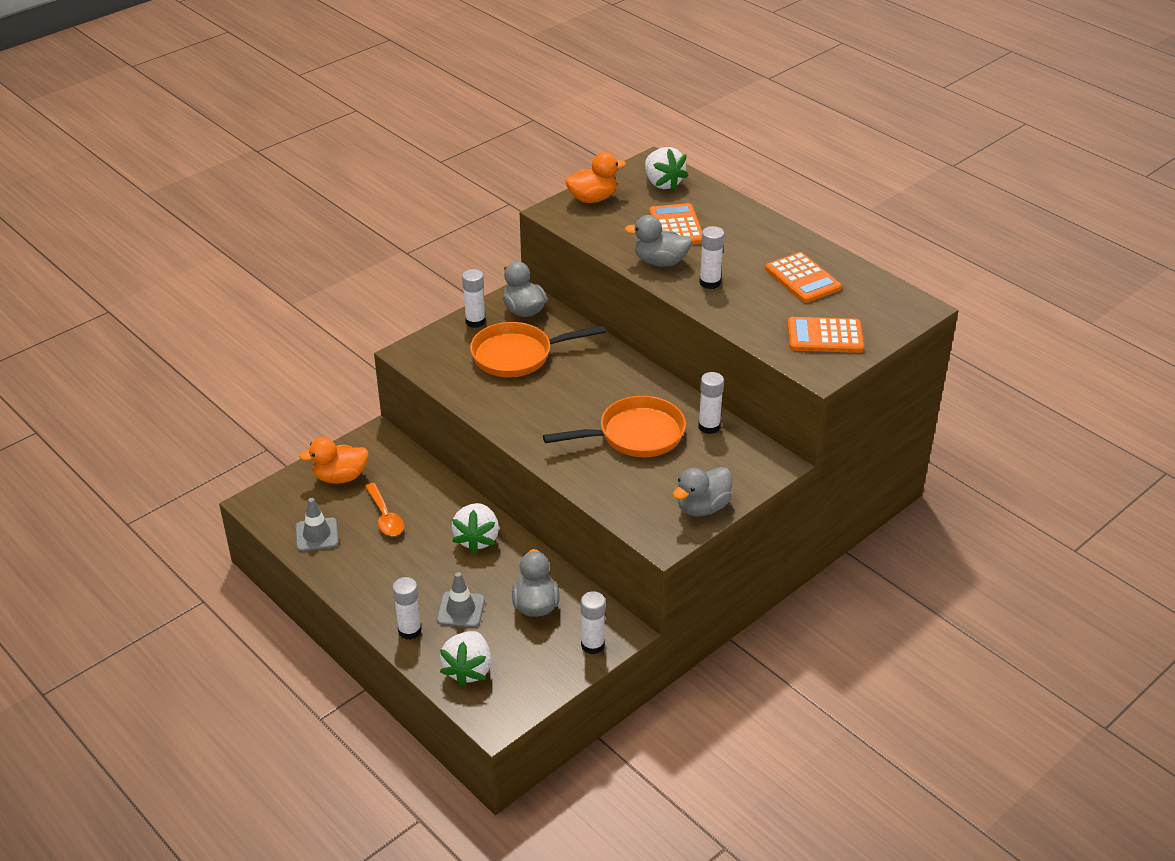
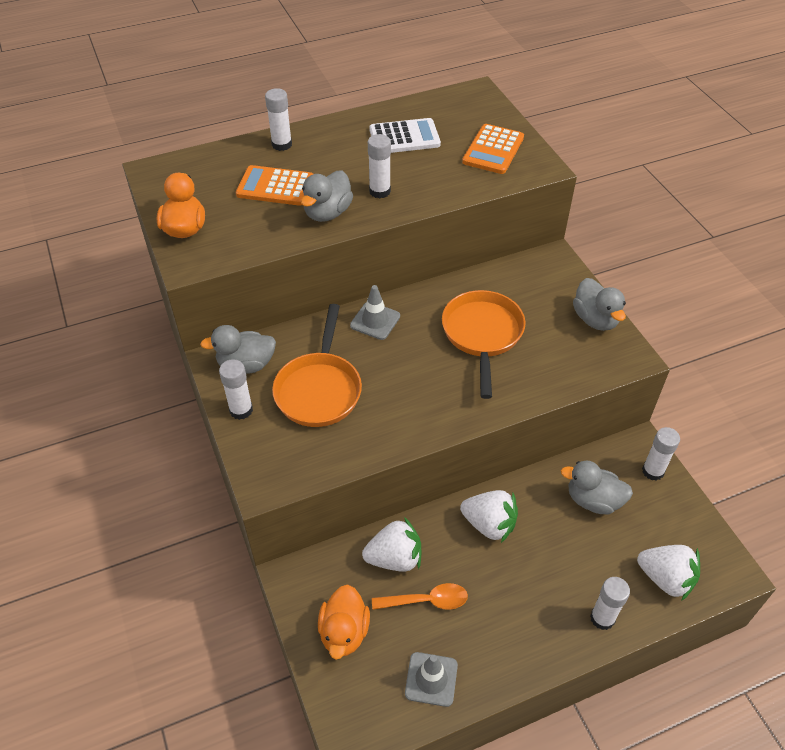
camera: 70 degrees left, 10 degrees up
(460, 610) = (584, 564): grey traffic cone -> grey traffic cone (375, 321)
(663, 183) = (194, 175): white strawberry -> white strawberry (394, 558)
(709, 426) = (490, 283): white glue stick -> white glue stick (281, 144)
(802, 279) = (404, 137): orange calculator -> white calculator

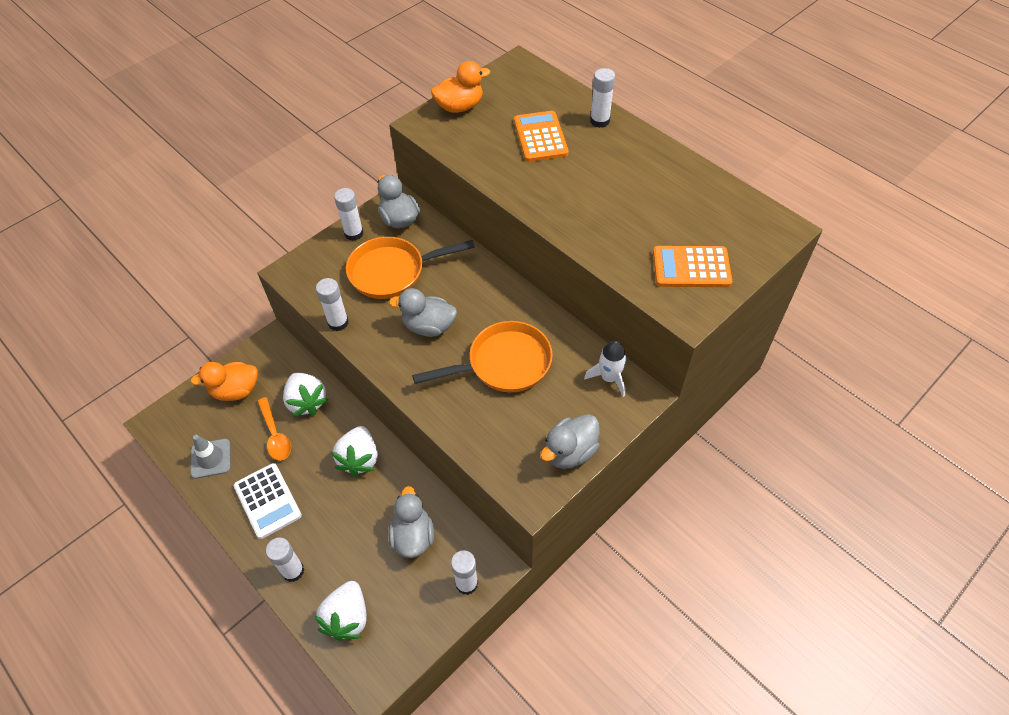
camera: 70 degrees right, 5 degrees up
(327, 213) = (525, 180): grey duck -> grey duck (429, 326)
(375, 321) = (484, 282): grey traffic cone -> none
(379, 191) = (574, 204): white glue stick -> white glue stick (338, 322)
(404, 137) = (665, 196): white calculator -> white calculator (267, 501)
(528, 271) = (609, 378): none -> white rocket

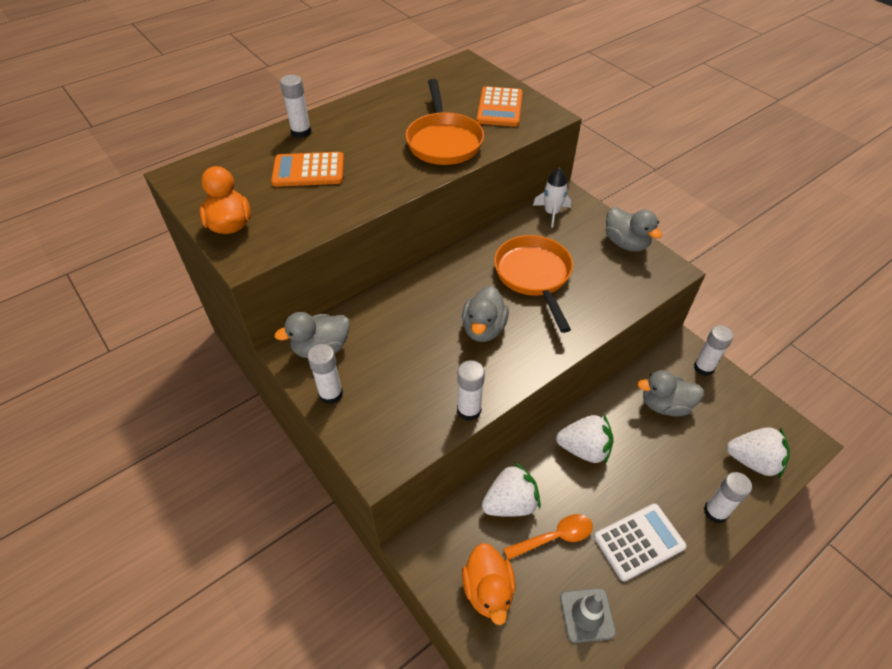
camera: 85 degrees left, 5 degrees down
(392, 272) = (401, 357): orange pan -> orange pan (443, 141)

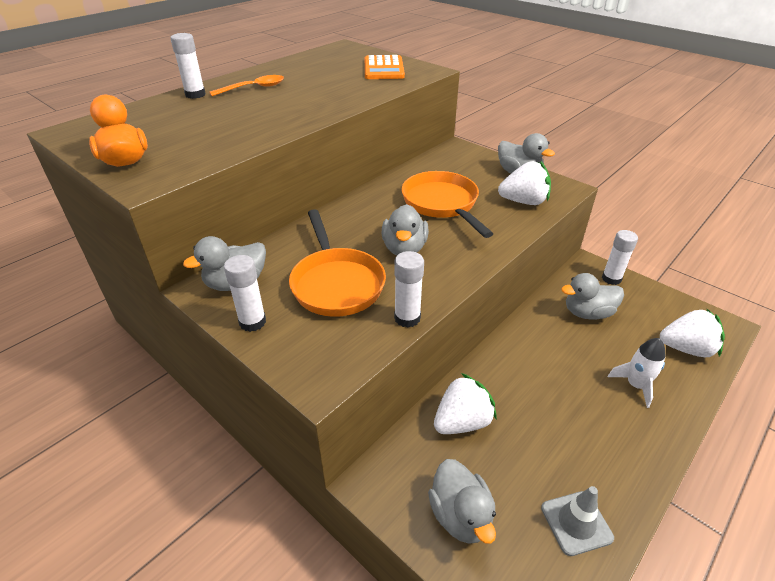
camera: 10 degrees left, 10 degrees down
(308, 170) = (206, 118): orange calculator -> none
(443, 141) = (337, 91): orange pan -> orange pan (336, 283)
(488, 590) = (460, 515): orange duck -> grey duck
(551, 213) = (444, 159): white rocket -> white rocket (635, 385)
(554, 537) = (517, 448): orange spoon -> orange spoon (253, 88)
(584, 449) = (523, 361): white strawberry -> white strawberry (523, 201)
(639, 542) = (605, 438): white calculator -> none
(715, 512) = (669, 398): white glue stick -> none

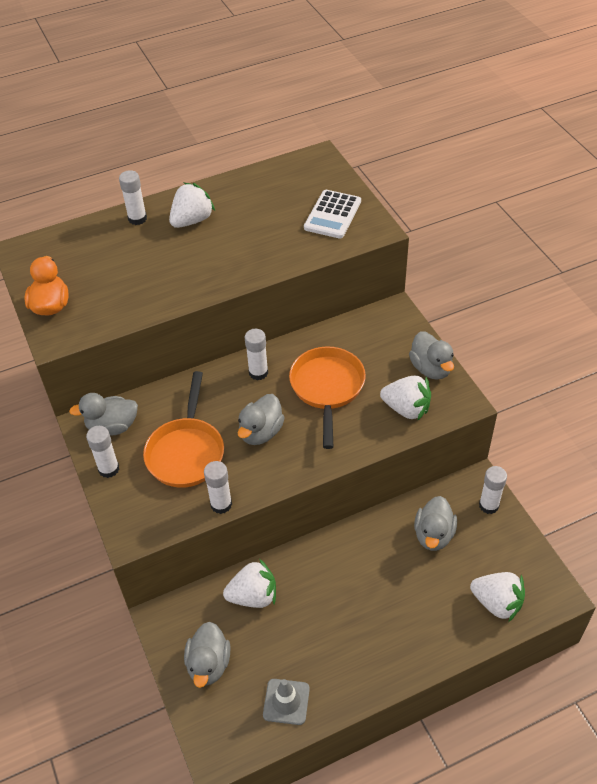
camera: 25 degrees right, 10 degrees up
(253, 88) = (192, 220): orange spoon -> white strawberry
(368, 207) = (258, 372): none -> white glue stick
(383, 69) = (332, 215): orange calculator -> white calculator
(587, 313) = (433, 535): grey duck -> grey duck turned 90 degrees counterclockwise
(635, 385) = (419, 619): white rocket -> none

